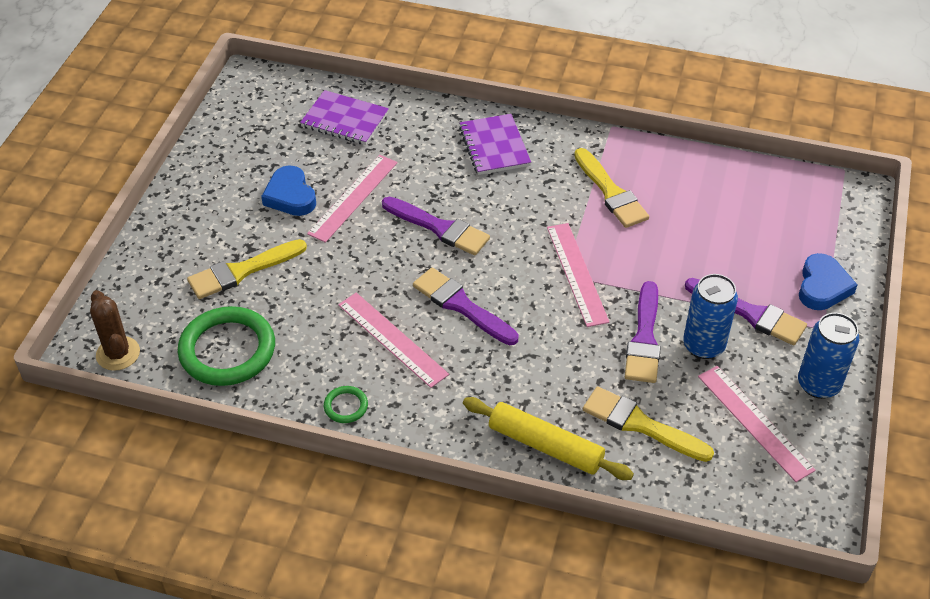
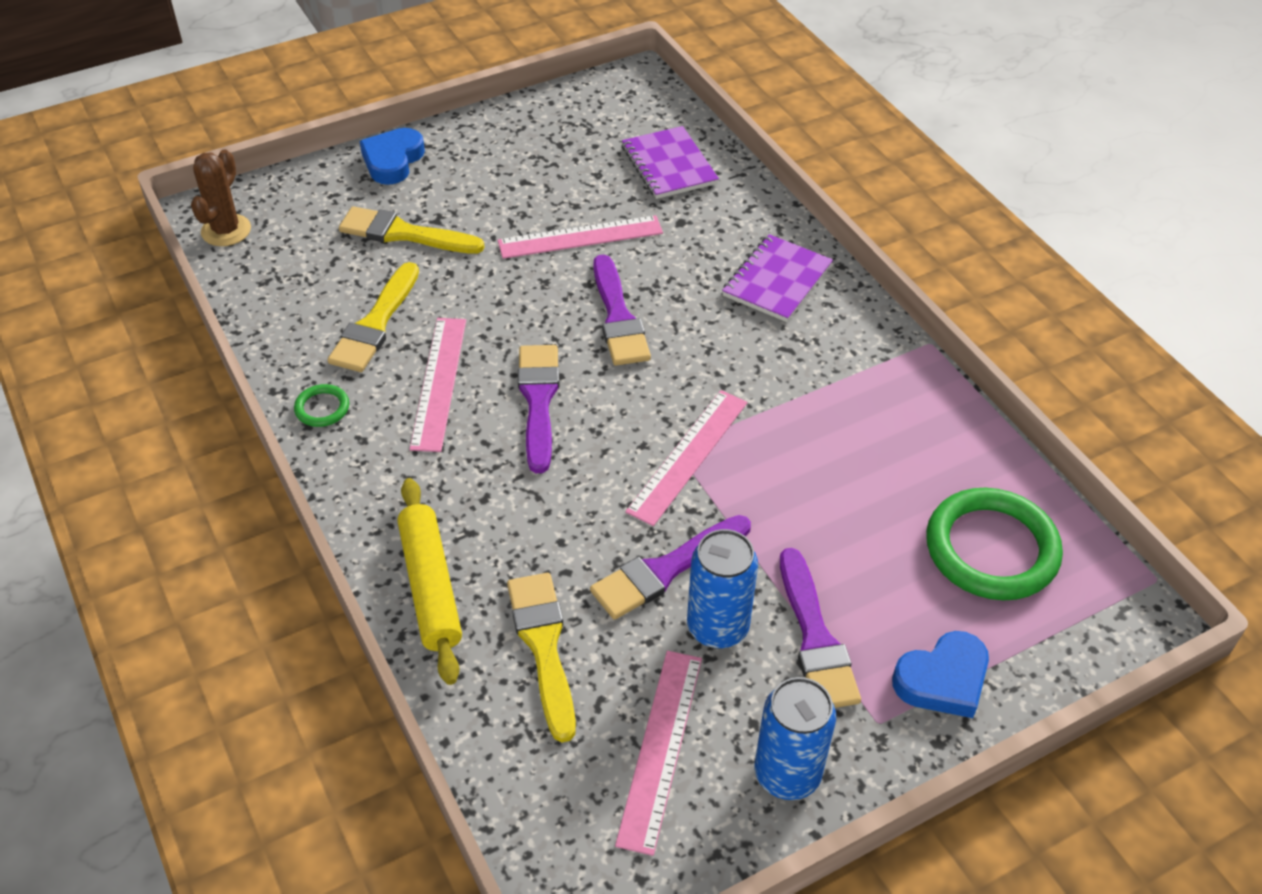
camera: 45 degrees right, 0 degrees up
(227, 350) = (303, 289): green ring -> green ring (991, 549)
(290, 196) = (530, 199): blue heart -> blue heart (392, 160)
(611, 192) = (836, 405): yellow brush -> yellow brush (375, 323)

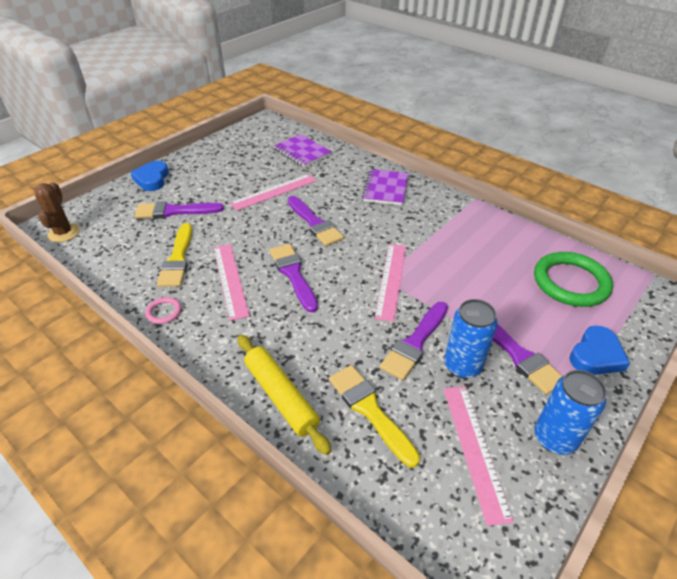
camera: 20 degrees left, 5 degrees down
(322, 408) = (164, 312): green ring -> pink ring
(404, 233) = (174, 211): yellow brush -> purple brush

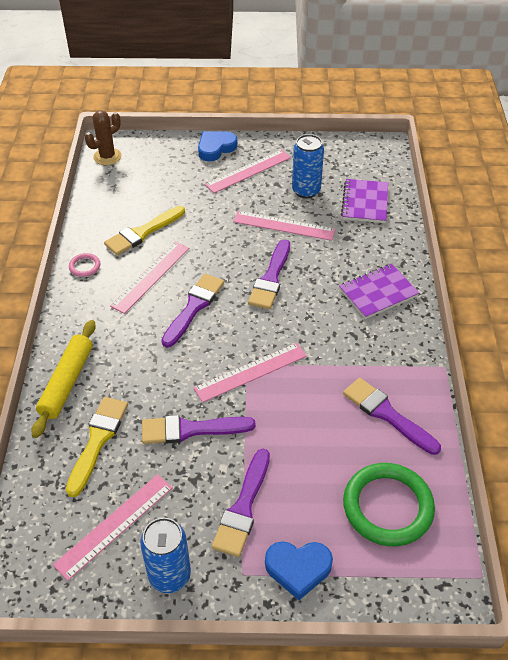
camera: 50 degrees right, 5 degrees up
(174, 211) = (192, 190): purple brush -> purple brush (387, 414)
(199, 178) = (248, 171): none -> pink ruler
(462, 366) = (194, 475): blue can -> blue can (306, 191)

